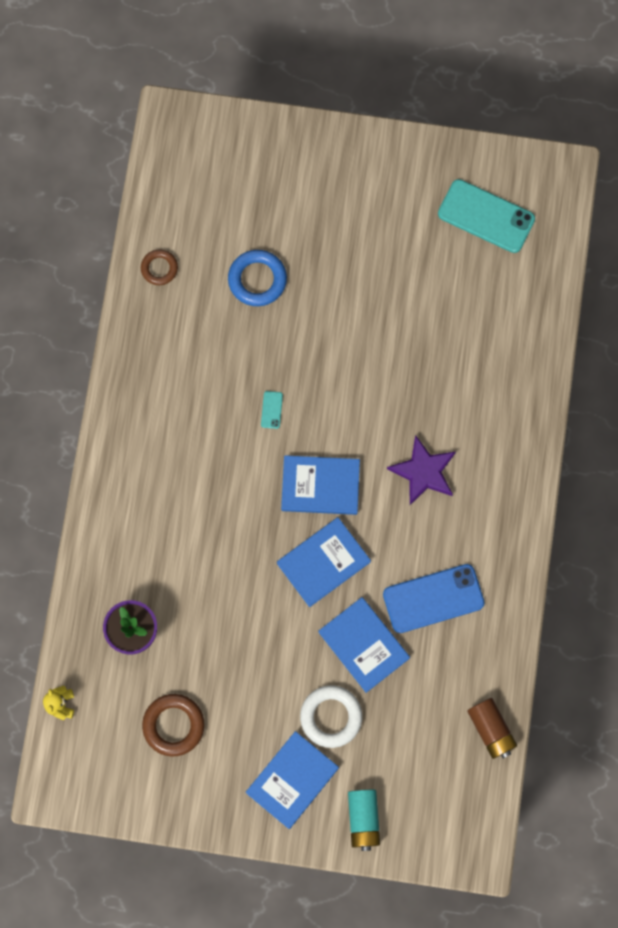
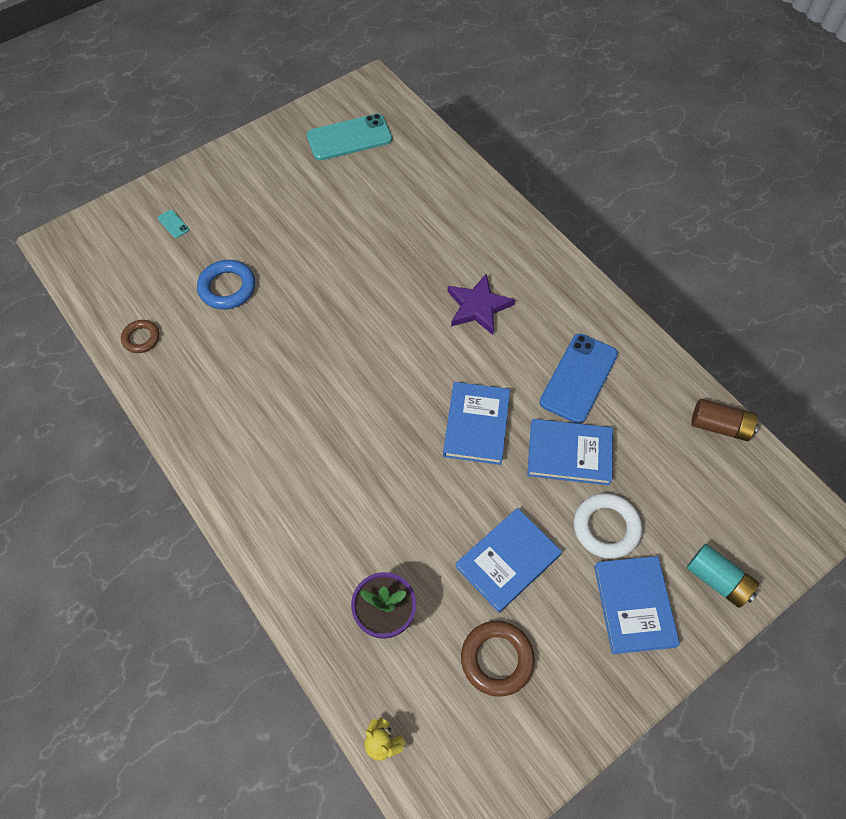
camera: 45 degrees left, 15 degrees down
(271, 410) = (326, 358): turquoise phone -> turquoise phone (173, 224)
(320, 486) = (417, 377): blue book -> blue book (507, 561)

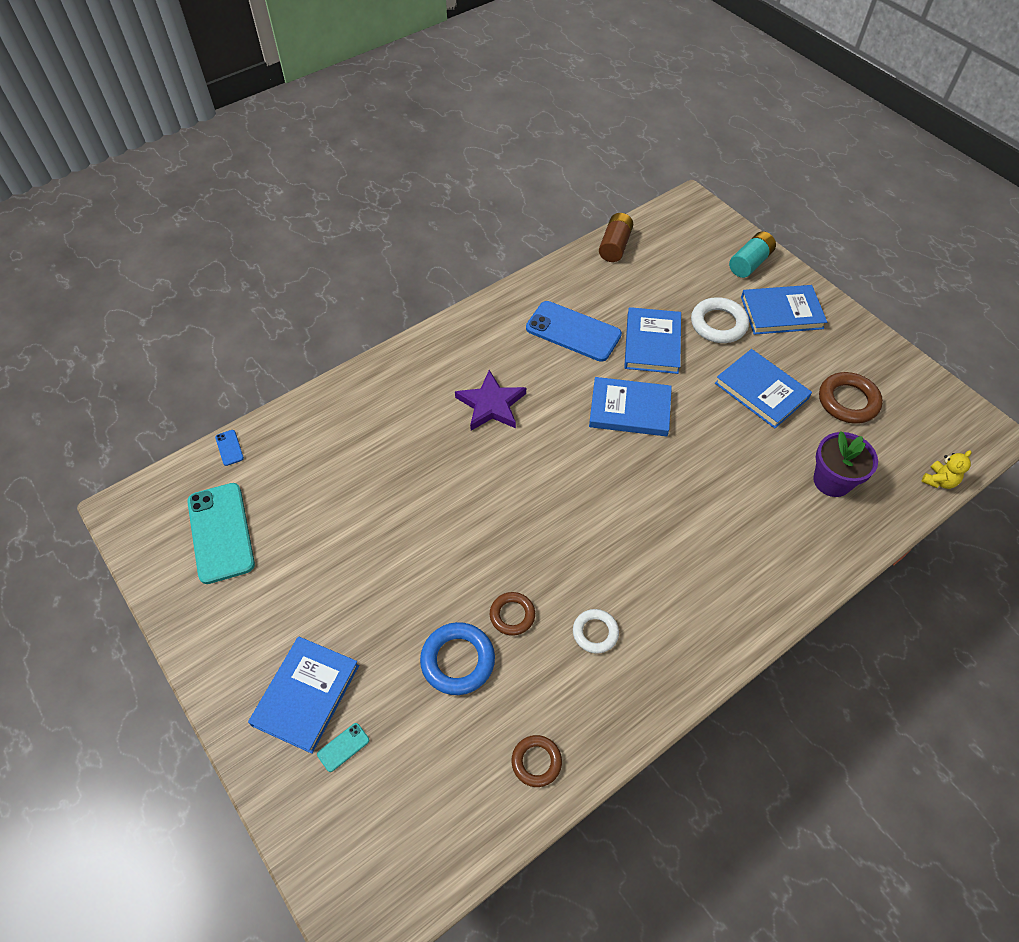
camera: 90 degrees left, 5 degrees down
(214, 200) = (306, 695): none -> blue book
(239, 382) = (595, 632): none -> white ring
(261, 323) = (512, 615): none -> brown ring
(427, 132) = (229, 448): none -> blue phone

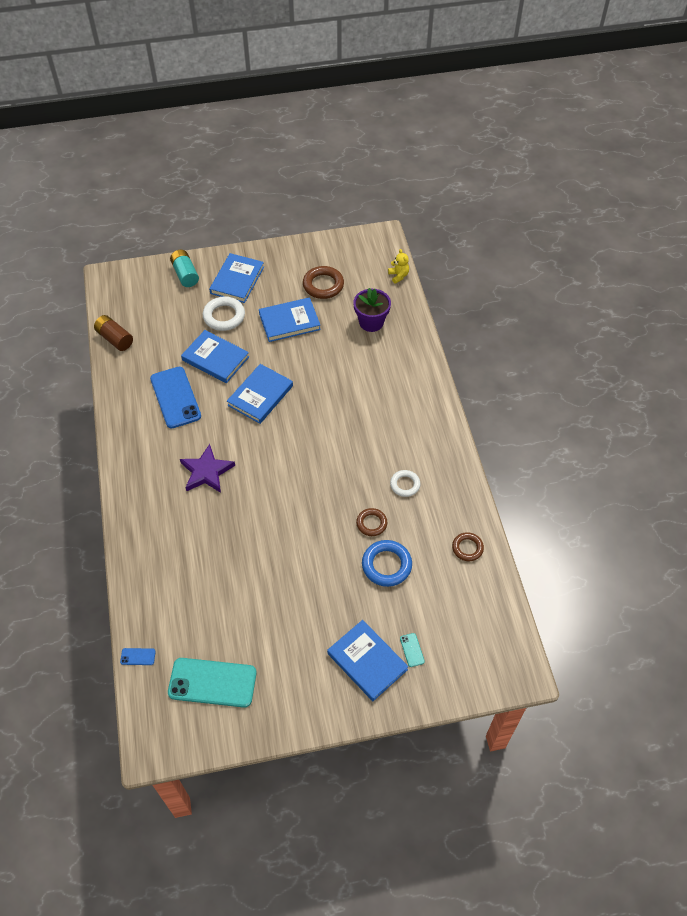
camera: 65 degrees left, 0 degrees up
(573, 331) = (175, 397): blue phone -> blue phone turned 75 degrees counterclockwise

